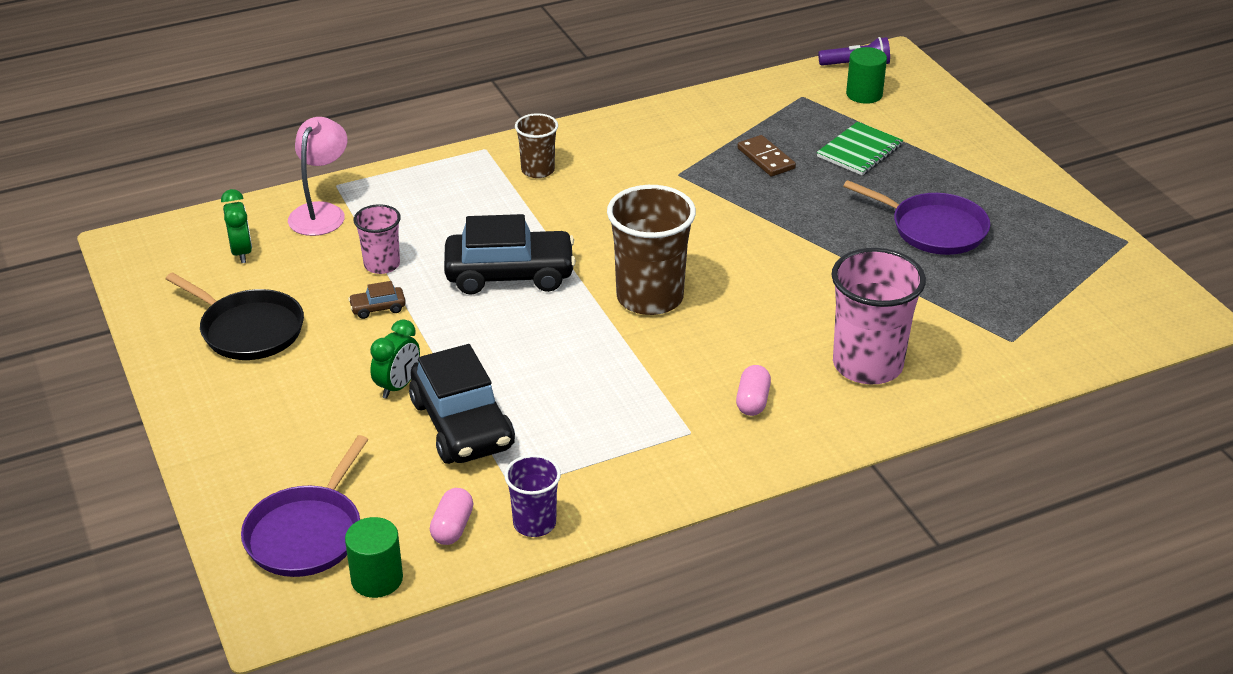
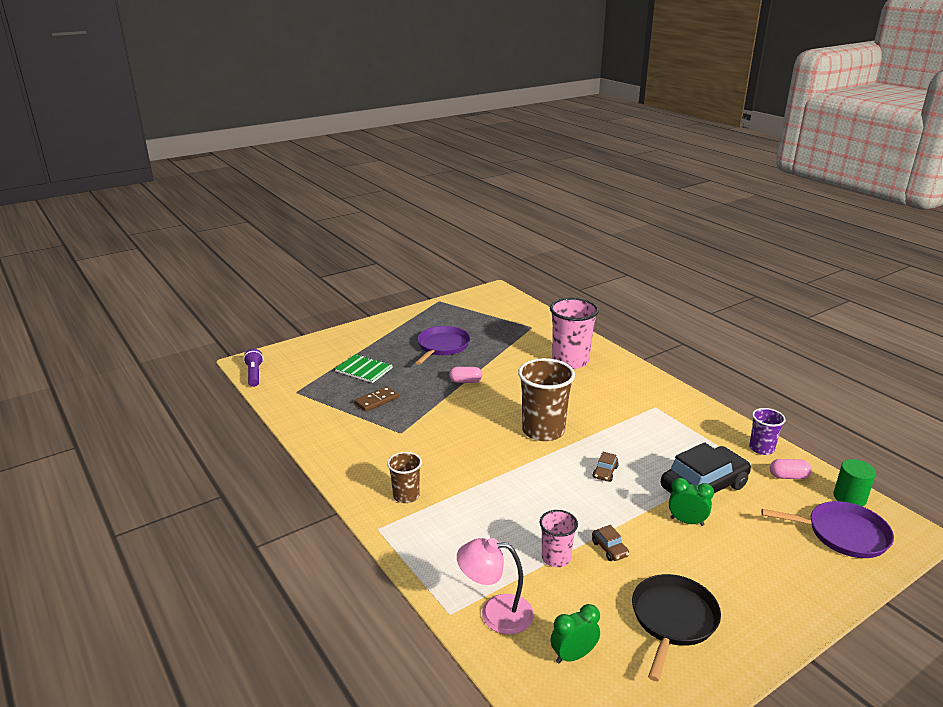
camera: 100 degrees left, 10 degrees down
(510, 274) = (542, 490): black car -> none
(529, 336) = (605, 472): none -> brown car
(753, 401) = (618, 390): pink capsule -> pink capsule (465, 381)
(864, 94) = (294, 370): green cylinder -> none

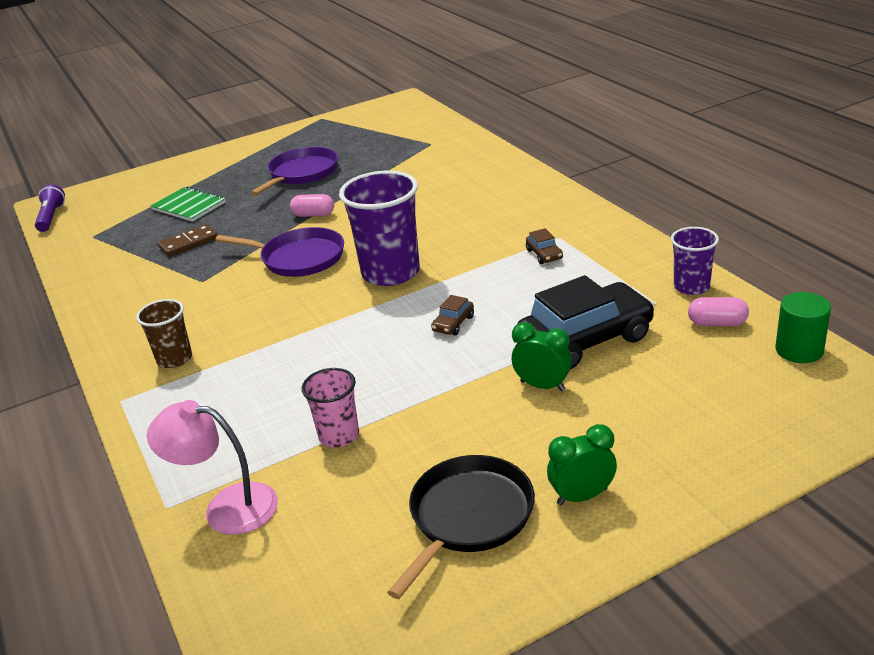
camera: 10 degrees right, 5 degrees up
(543, 431) = (391, 273): brown cup -> purple cup
(570, 361) = (465, 183): pink cup -> none
(573, 655) = (308, 563): green clock -> green clock (582, 496)
(609, 549) = (418, 423): brown car -> brown car (544, 254)
(843, 534) = (769, 400): purple pan -> purple pan (299, 258)

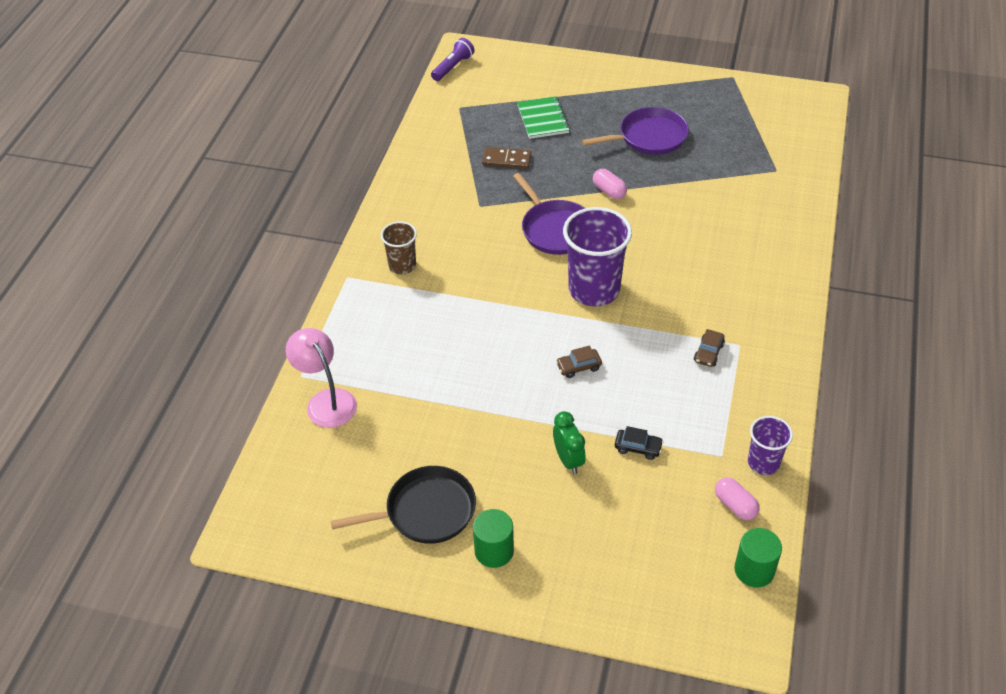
camera: 40 degrees right, 15 degrees up
(339, 435) = (424, 400): pink cup -> none
(582, 496) = (494, 551): green clock -> green cylinder
(586, 340) = (638, 448): black car -> black car, size x0.41

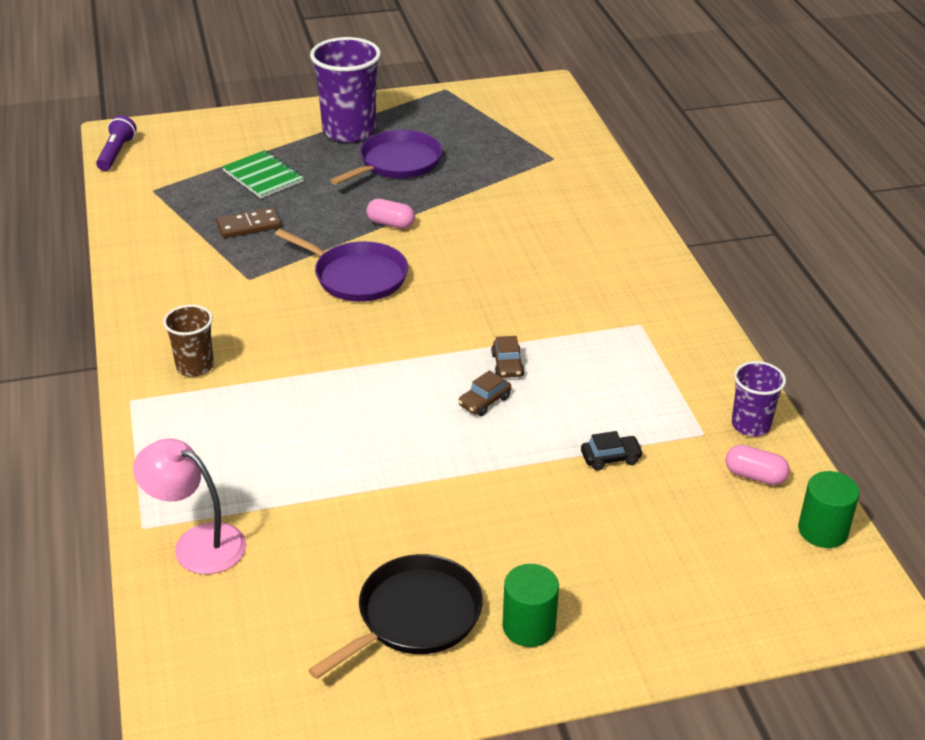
camera: 30 degrees left, 10 degrees down
(568, 460) = (543, 498): green clock -> none
(594, 290) = (444, 321): purple cup -> purple cup (349, 131)
(708, 353) = (614, 342): brown car -> brown car (507, 365)

